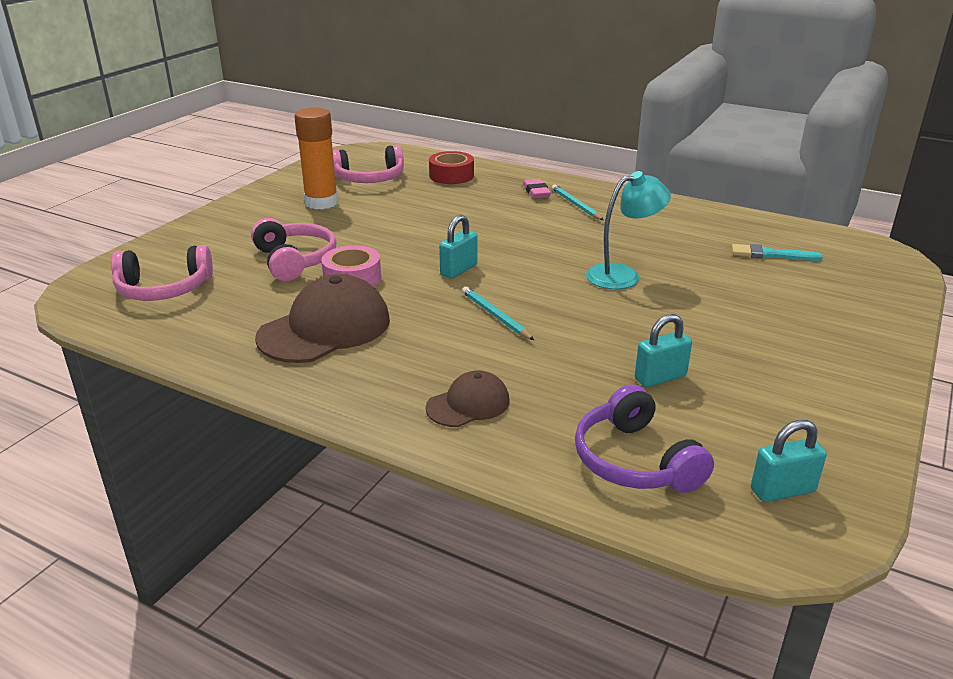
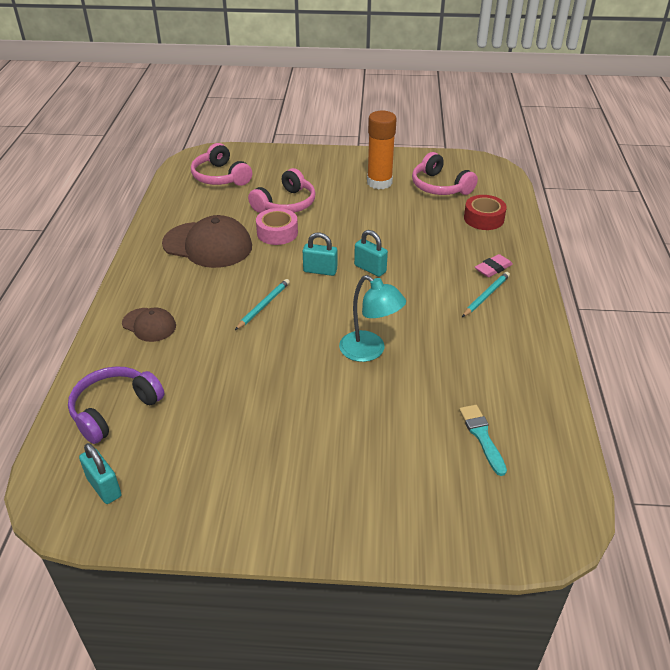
camera: 65 degrees right, 10 degrees up
(660, 377) = (220, 403): turquoise padlock -> turquoise padlock (370, 269)

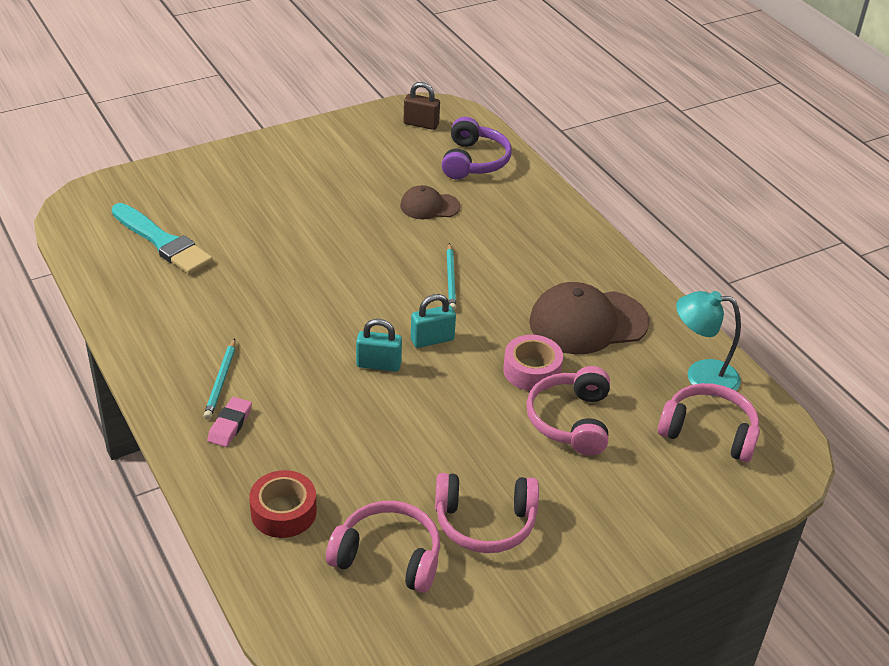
camera: 145 degrees right, 0 degrees up
(104, 487) = (421, 124): turquoise padlock -> brown padlock
(149, 325) = (533, 224): brown cap -> brown cap (429, 206)
(369, 351) = (308, 274): turquoise lamp -> turquoise lamp (701, 376)
(379, 182) = (485, 523): orange glue stick -> pink headphones
(482, 436) = (163, 242): turquoise brush -> turquoise brush, size x1.66

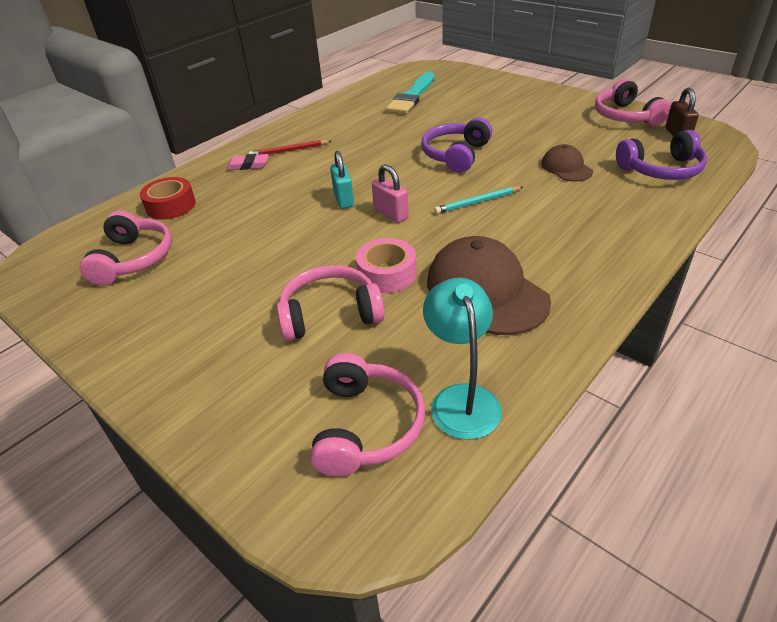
camera: 75 degrees right, 0 degrees up
(221, 381) = (289, 150): turquoise pencil -> red pencil
(347, 260) = (456, 155): none -> purple headphones
(432, 340) = (391, 214): turquoise padlock -> pink padlock
(485, 523) = (179, 296): pink headphones -> pink headphones (626, 116)

